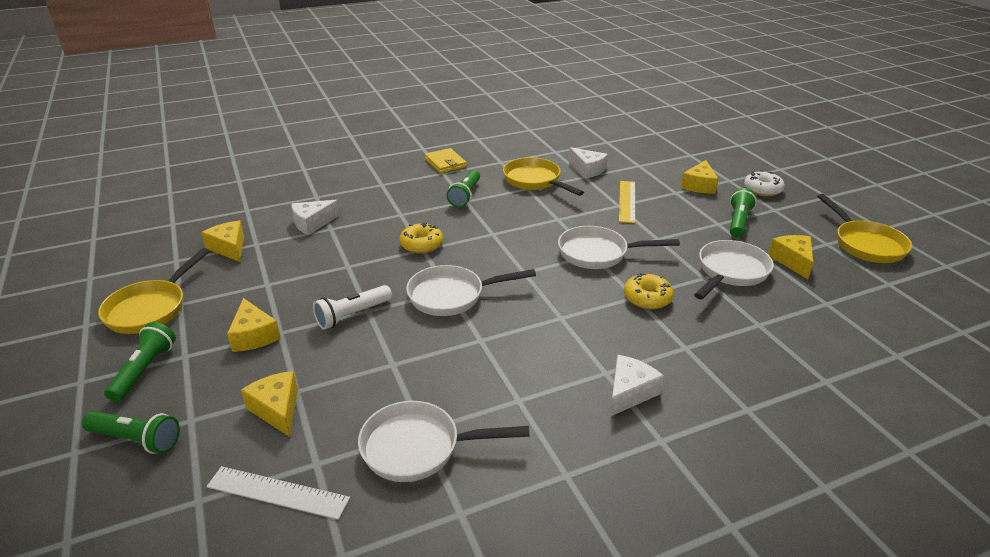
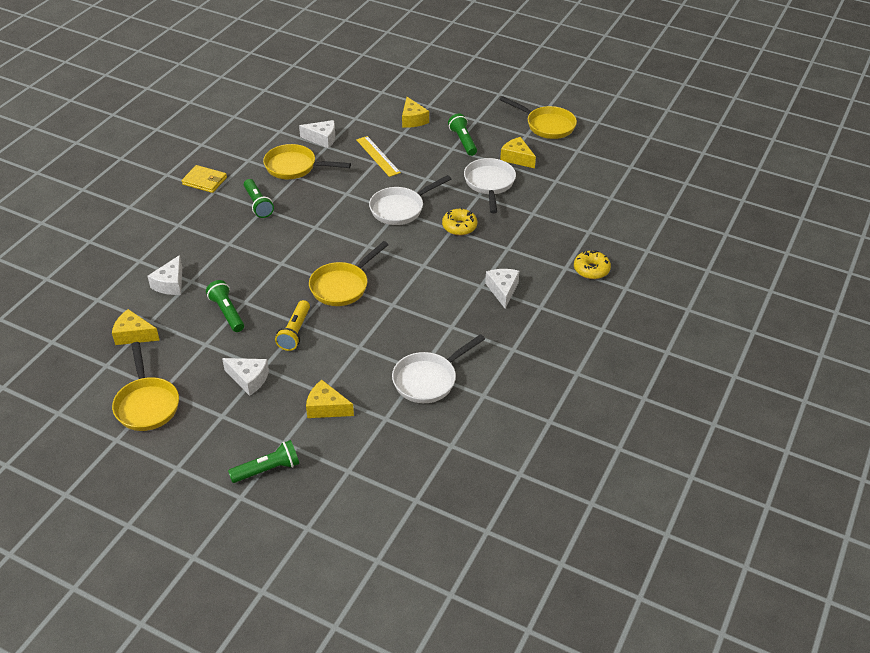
camera: 40 degrees left, 10 degrees up
(144, 370) = (209, 437): green flashlight -> green flashlight (227, 312)
(254, 335) = (249, 379): yellow cheese -> white cheese
(277, 493) = (384, 442): white ruler -> none
(352, 315) = (295, 332): white flashlight -> yellow flashlight
(421, 245) = (276, 260): yellow donut -> yellow donut (591, 269)
(452, 296) = (342, 286): white pan -> yellow pan
(762, 190) = (456, 105): white donut -> none

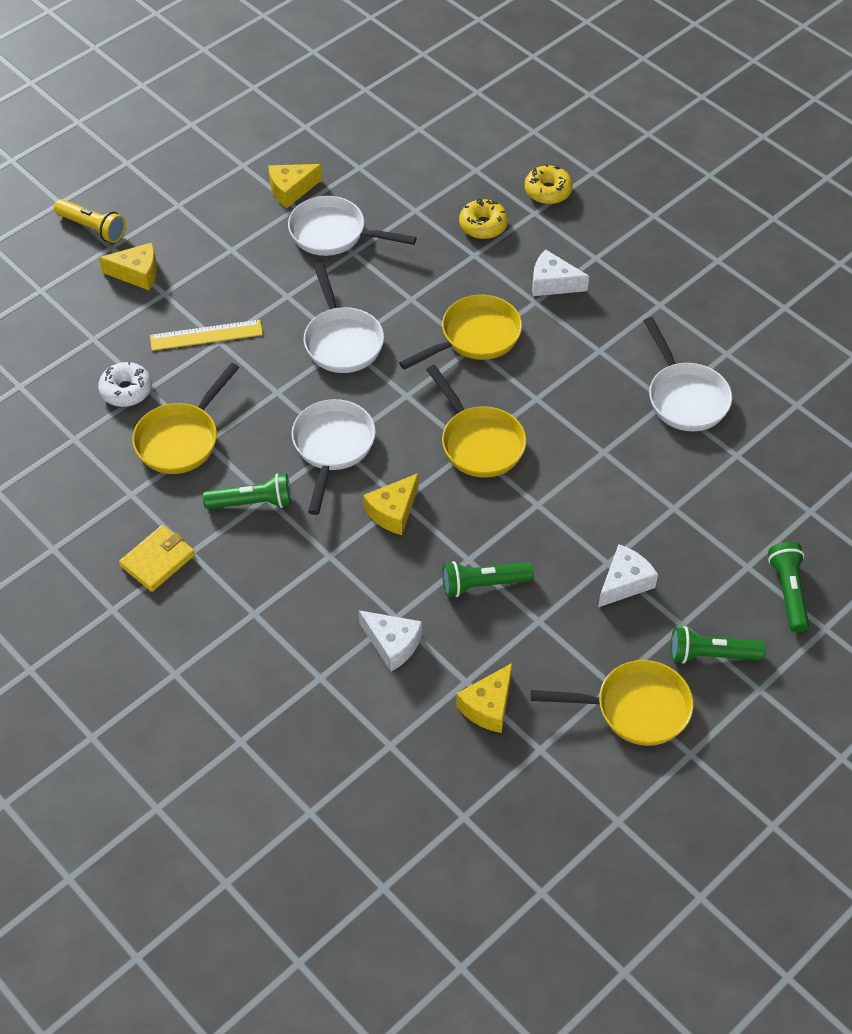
camera: 70 degrees left, 10 degrees up
(295, 332) = (551, 514): yellow flashlight -> yellow flashlight (93, 228)
(312, 225) = (332, 447): none -> white pan
(322, 139) = (126, 390): white cheese -> white donut
(326, 408) = (701, 510): yellow cheese -> yellow cheese (393, 511)
(459, 227) = (410, 290): yellow donut -> yellow donut (483, 225)
(463, 141) = (221, 233): green flashlight -> green flashlight (711, 654)
(547, 125) = (233, 137): yellow pan -> yellow pan (475, 337)

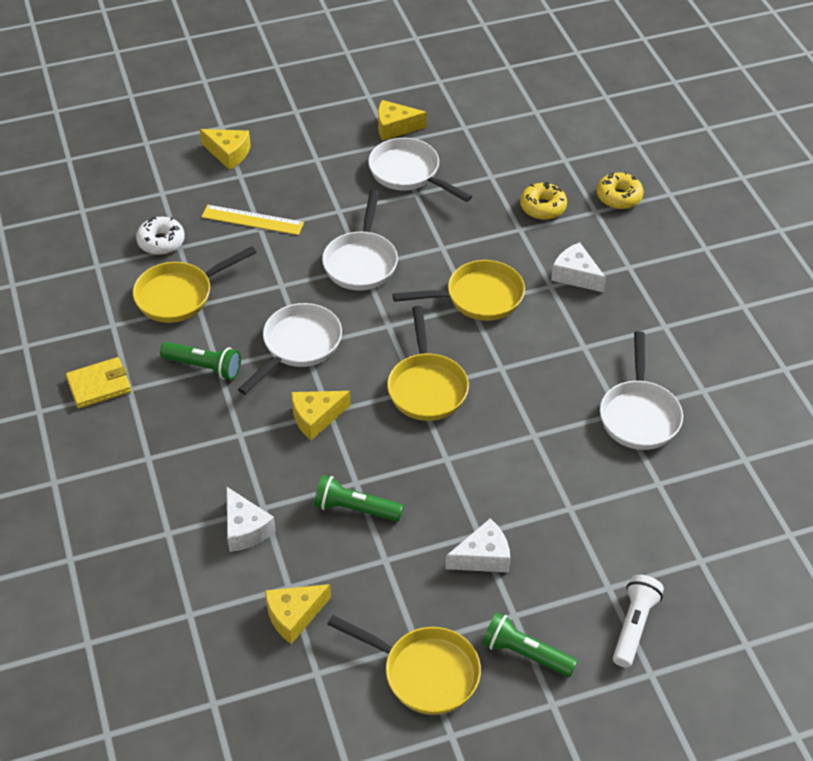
camera: 25 degrees right, 5 degrees down
(93, 228) = (216, 107): yellow flashlight -> none
(788, 592) = (634, 626): green flashlight -> white flashlight

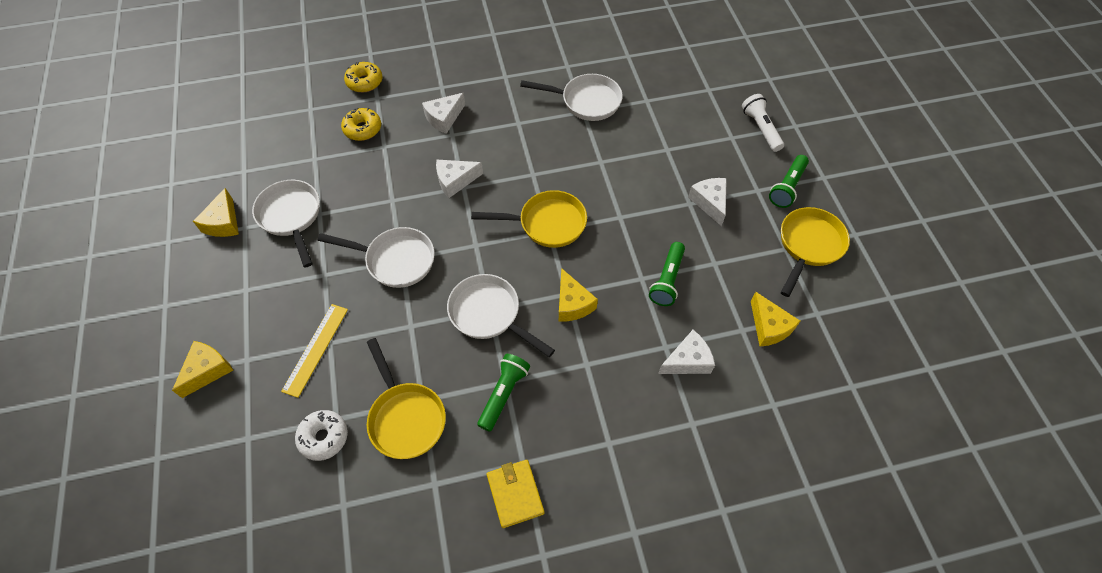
camera: 85 degrees left, 10 degrees up
(408, 173) = (291, 217): white pan -> white pan turned 105 degrees clockwise
(478, 297) = (455, 181): yellow pan -> white cheese
(634, 626) = (760, 128): white flashlight -> white flashlight turned 45 degrees clockwise

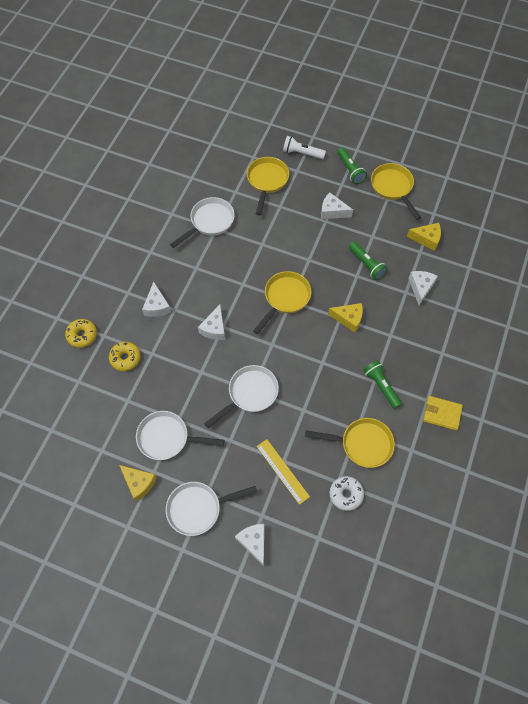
camera: 55 degrees left, 5 degrees up
(207, 370) = (253, 542): yellow cheese -> white cheese
(489, 314) = (325, 364): white pan -> white pan (198, 508)
(688, 119) = (267, 181): none -> yellow pan

